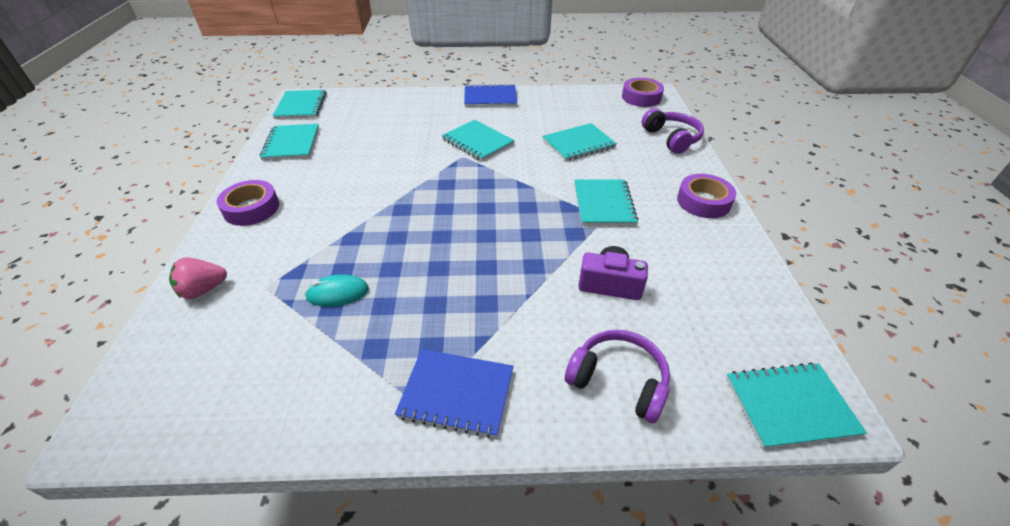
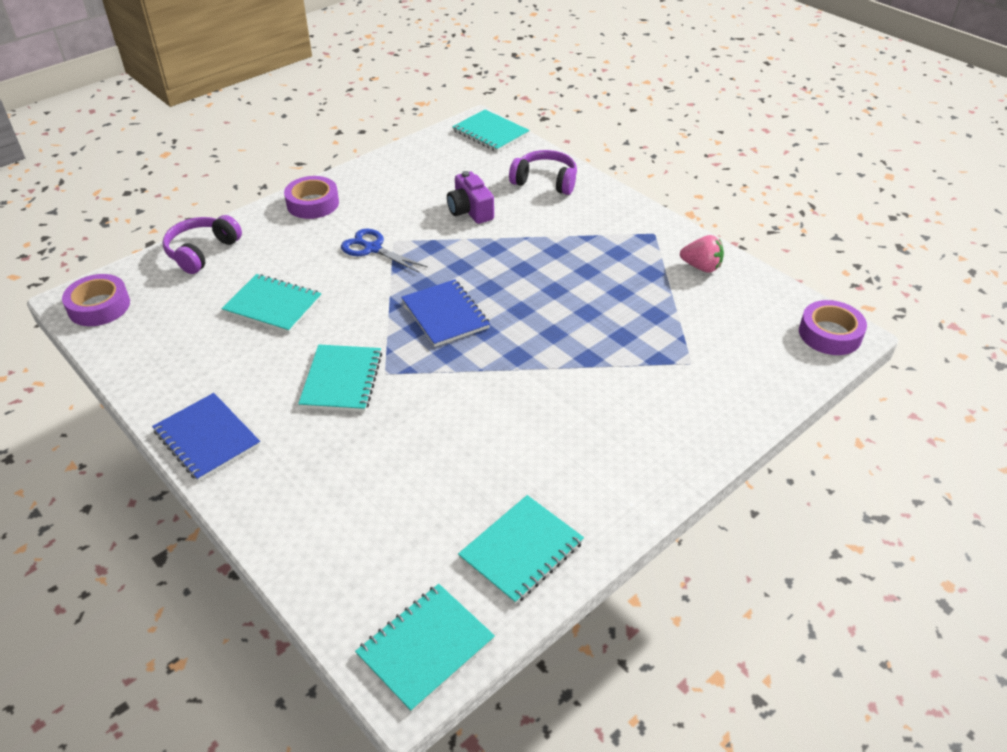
camera: 130 degrees left, 0 degrees up
(203, 290) = (741, 394): pink strawberry -> pink strawberry (701, 267)
(251, 208) = (647, 462): purple tape -> purple tape (830, 334)
(338, 293) = (642, 321): turquoise mouse -> none
(457, 393) = (630, 227): blue notebook -> blue notebook (445, 315)
(603, 204) = (372, 248): turquoise notebook -> blue scissors
(618, 381) = (545, 181): purple headphones -> purple headphones turned 120 degrees clockwise

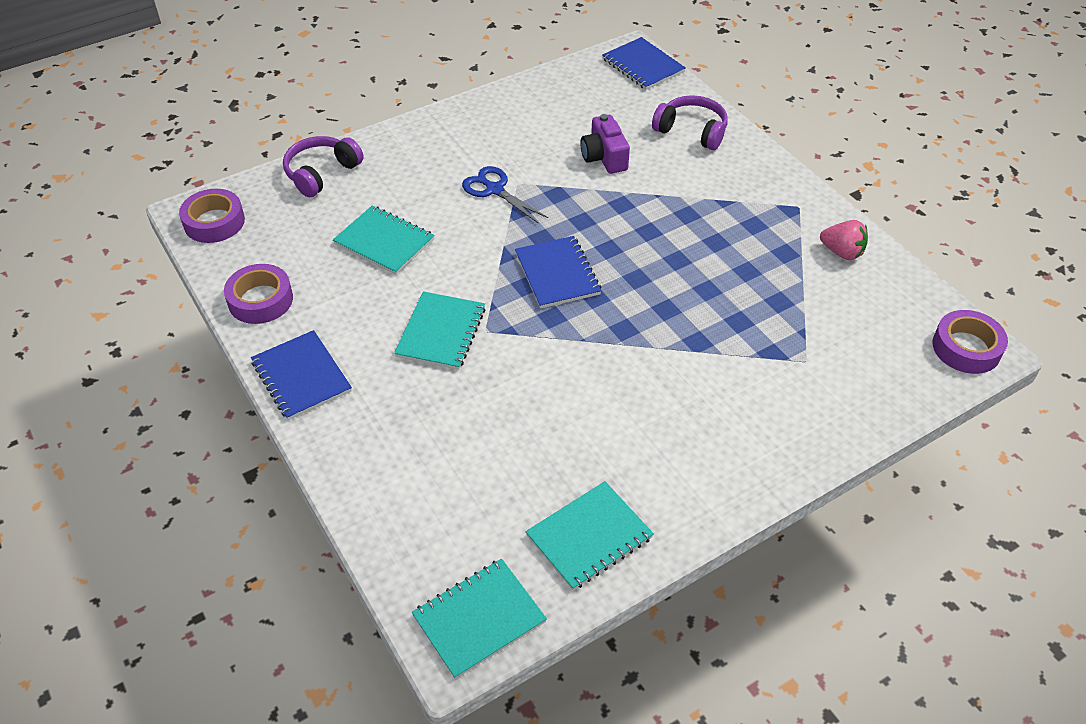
camera: 10 degrees right, 5 degrees up
(313, 203) = (440, 130): purple tape -> purple tape (260, 300)
(490, 132) = (643, 65): turquoise notebook -> blue notebook

